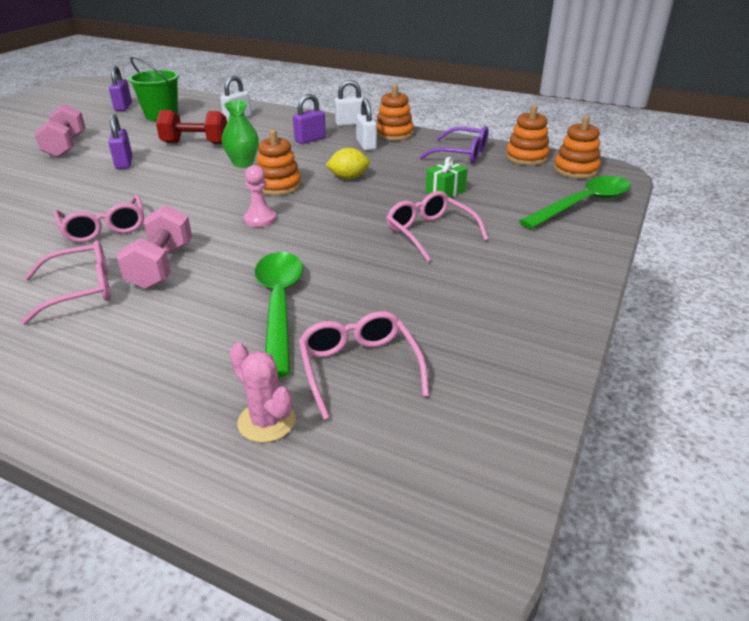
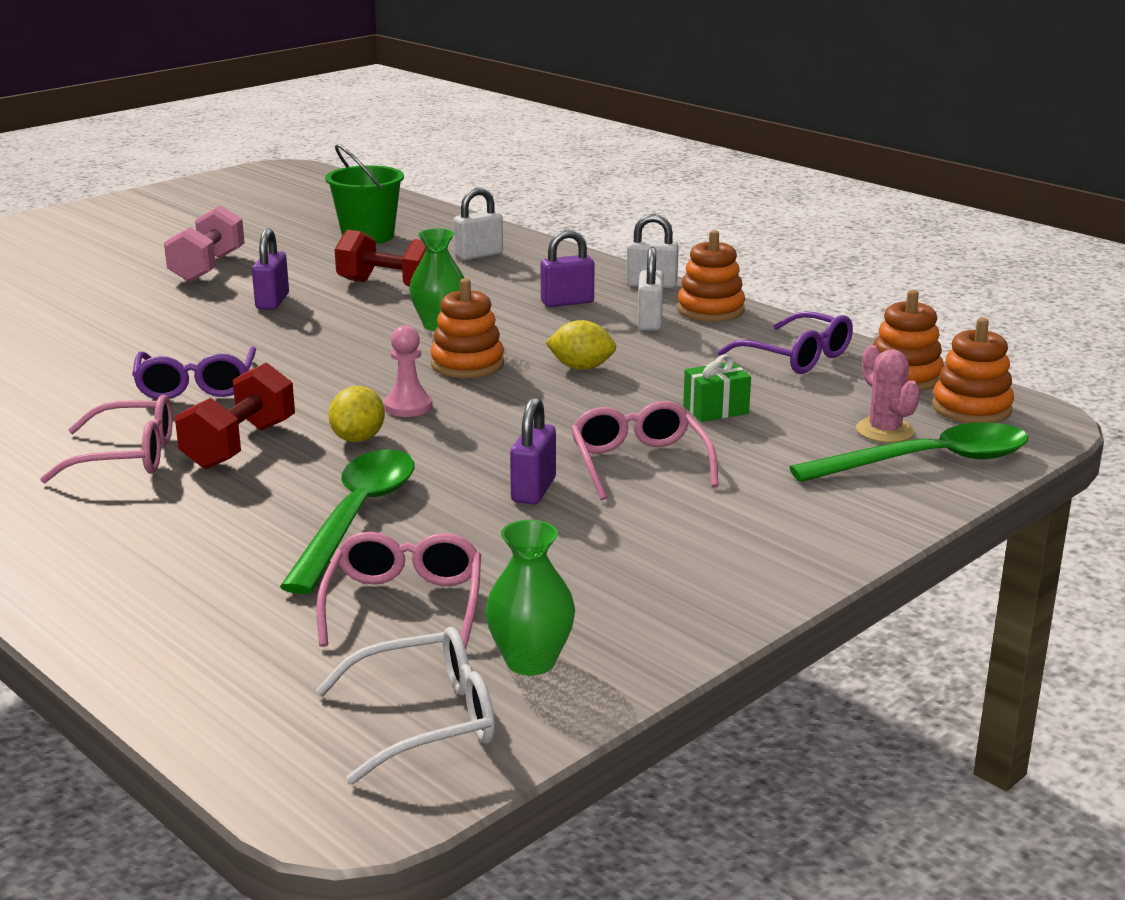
camera: 20 degrees right, 10 degrees down
(104, 228) = (196, 386): pink glasses -> purple glasses
(123, 107) = (320, 216): purple padlock -> purple padlock (533, 490)
(161, 266) = (239, 445): pink dumbbell -> red dumbbell
(241, 247) = (358, 439): none -> yellow lemon
(266, 421) = (254, 634): pink cactus -> pink cactus (884, 431)
(444, 465) = (426, 720): none -> white glasses
(477, 394) = (530, 661): none -> green vase

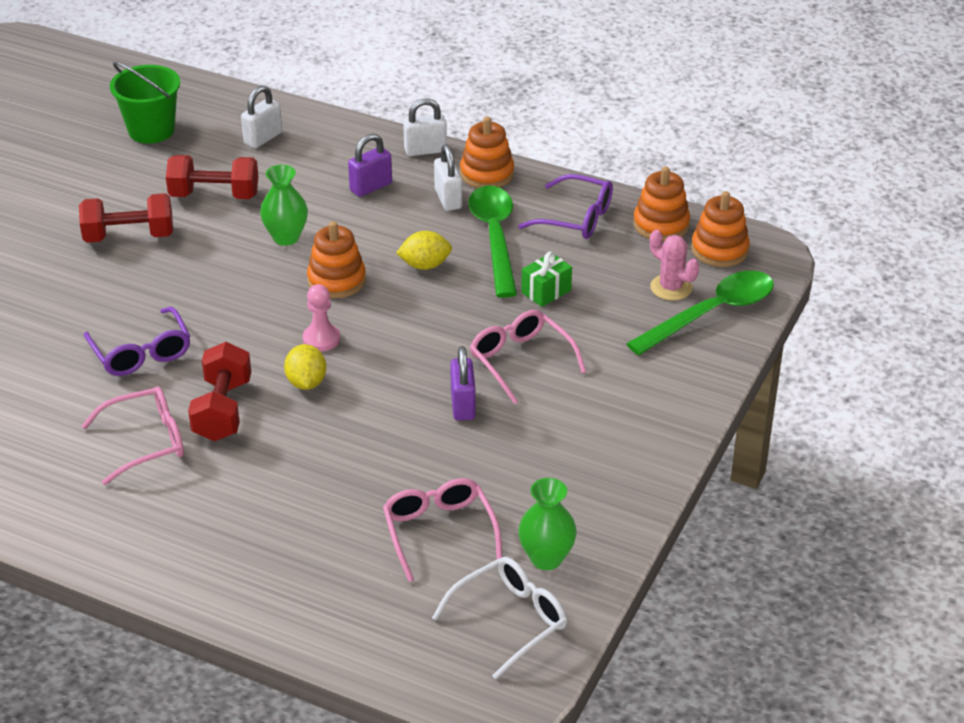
camera: 20 degrees left, 15 degrees up
(207, 267) = (40, 202): pink dumbbell -> none
(272, 301) = (129, 236): purple padlock -> red dumbbell
(356, 517) = (357, 462): green spoon -> green spoon (495, 238)

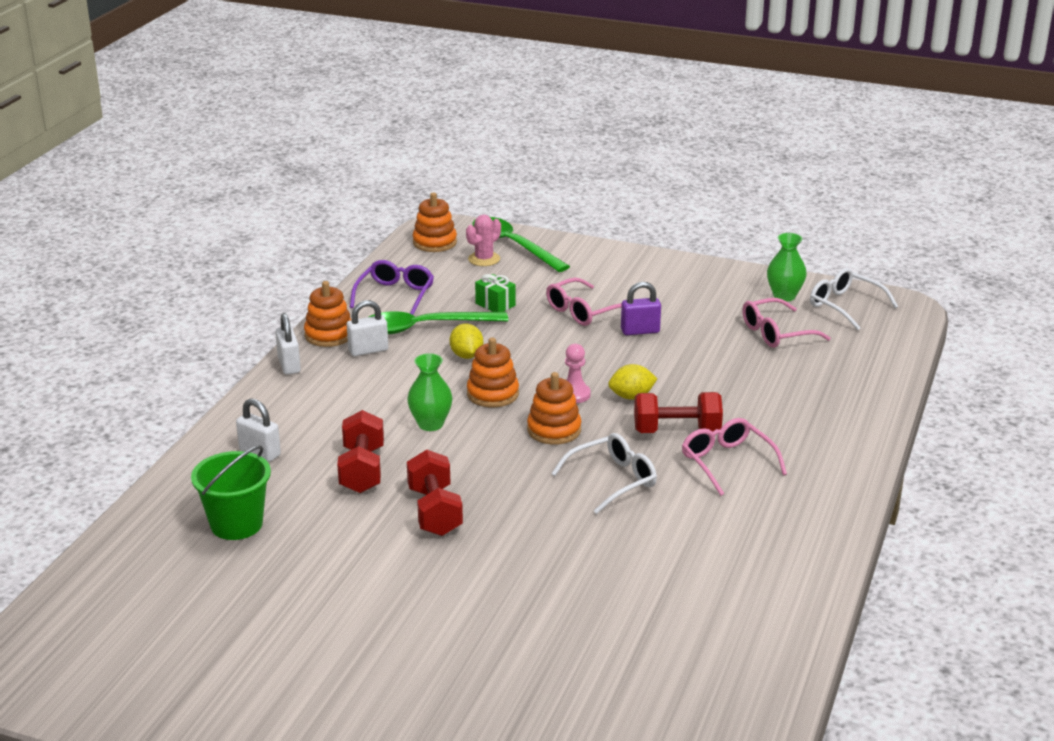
camera: 95 degrees left, 10 degrees down
(141, 353) = (613, 480): purple glasses -> white glasses
(371, 187) = (349, 388): purple padlock -> none
(661, 225) = (403, 263): orange stacking toy -> orange stacking toy (554, 430)

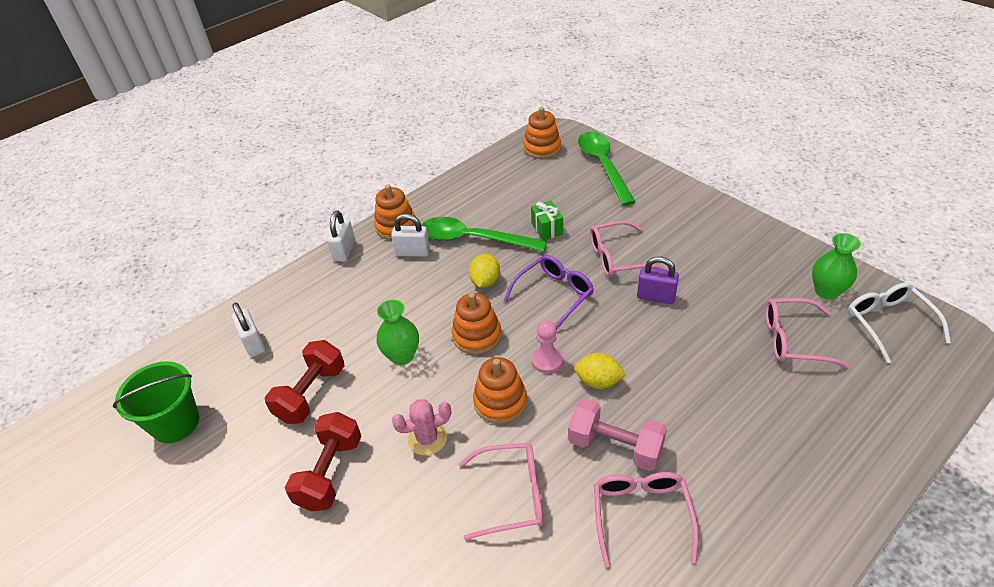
camera: 30 degrees right, 15 degrees up
(395, 295) = (474, 197): purple glasses -> purple glasses (554, 295)
(484, 259) = (569, 175): pink cactus -> pink cactus (427, 438)
(613, 480) = (511, 495): white glasses -> pink glasses
(676, 431) = (615, 446): red dumbbell -> pink dumbbell

